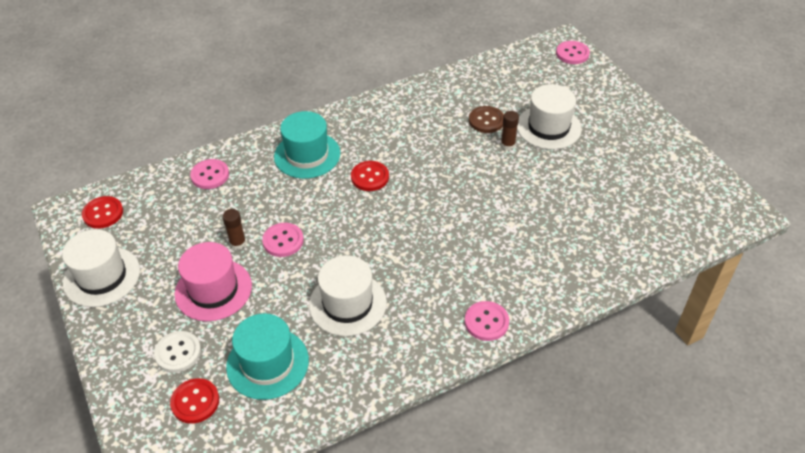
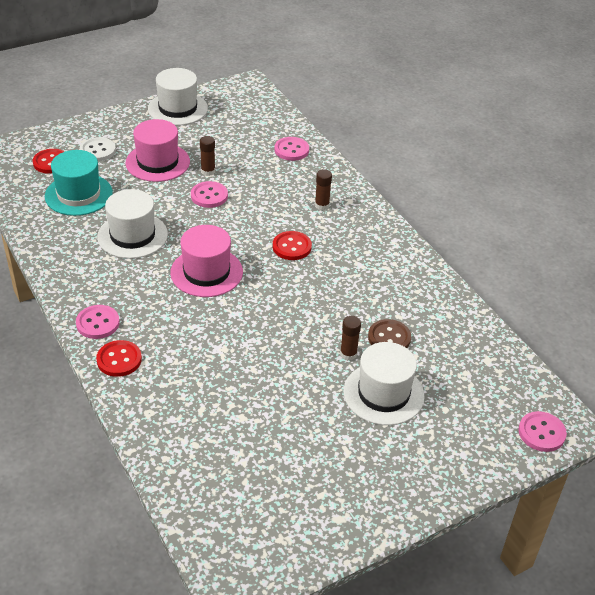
camera: 85 degrees right, 5 degrees down
(103, 213) = (245, 101): red button -> red button (119, 360)
(307, 155) = (322, 205): turquoise hat -> brown glue stick
(407, 239) = (206, 272): none -> pink hat

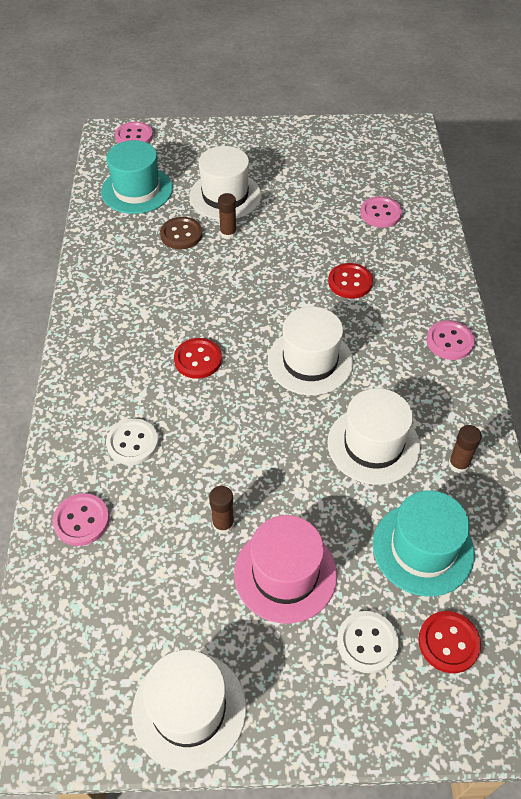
camera: 150 degrees left, 10 degrees up
(119, 360) = (439, 297): red button -> red button (350, 282)
(206, 272) = (310, 361): pink hat -> white hat
(209, 196) = (247, 475): pink button -> pink button (380, 213)
(295, 190) = (132, 443): none -> white button
(322, 205) = (119, 405): brown glue stick -> brown glue stick (458, 464)
(472, 368) = (137, 190): none -> turquoise hat

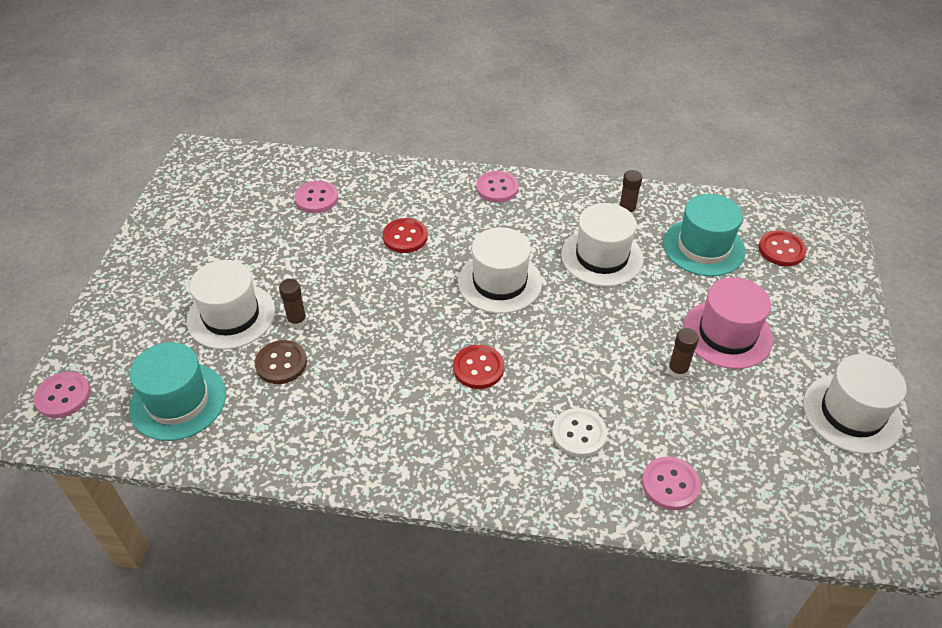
camera: 80 degrees left, 5 degrees down
(367, 642) = (785, 294): white button -> none

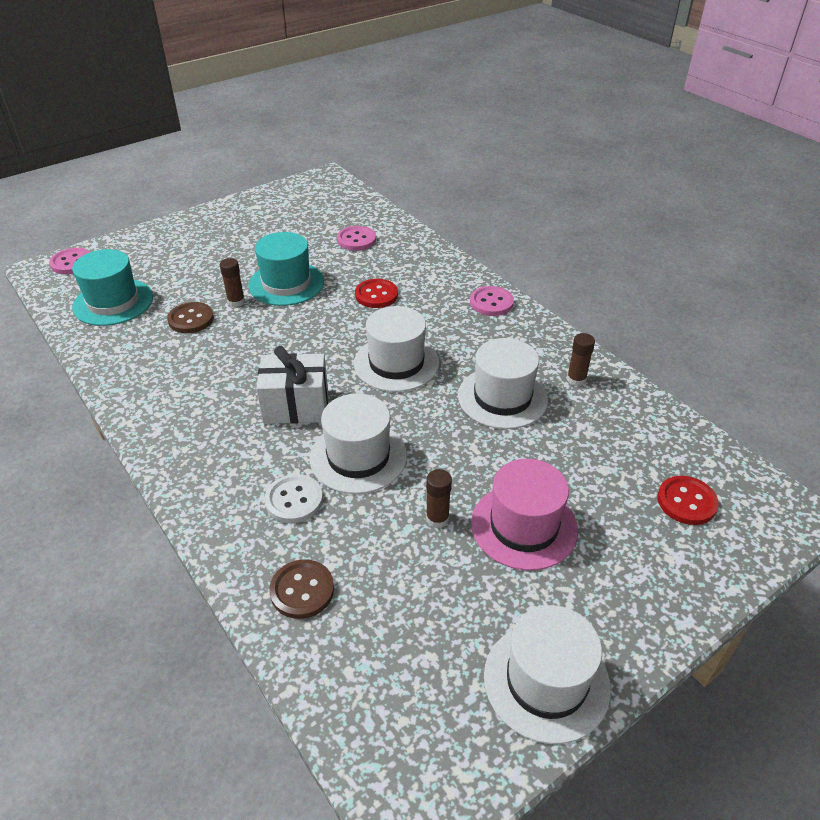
camera: 45 degrees right, 5 degrees down
(231, 316) = (207, 275): white hat -> white hat (358, 456)
(478, 368) = (296, 406): red button -> white gift
(670, 484) = (302, 590): pink button -> brown button
(703, 247) = (607, 449): turquoise hat -> turquoise hat (286, 283)

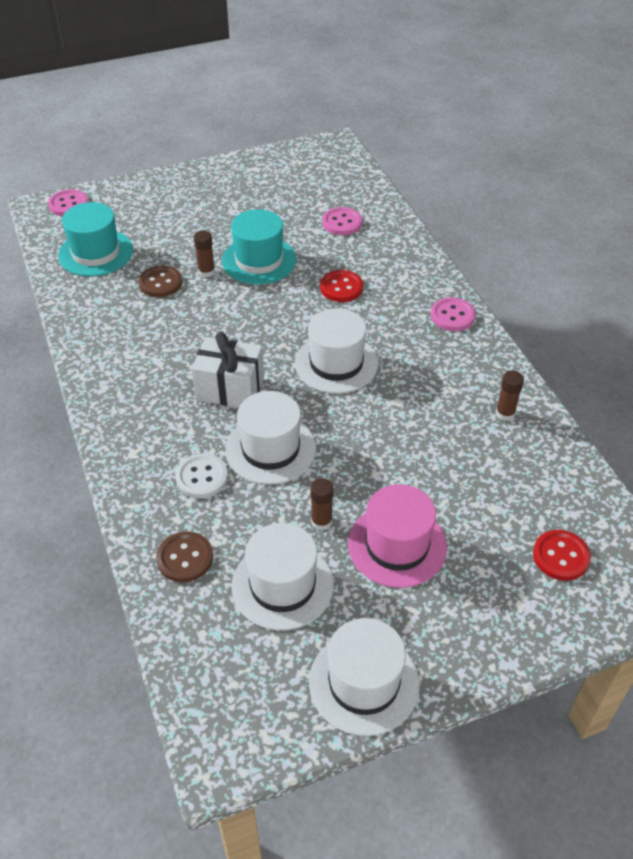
camera: 15 degrees right, 5 degrees up
(502, 397) = (425, 418): white hat -> white hat (282, 585)

